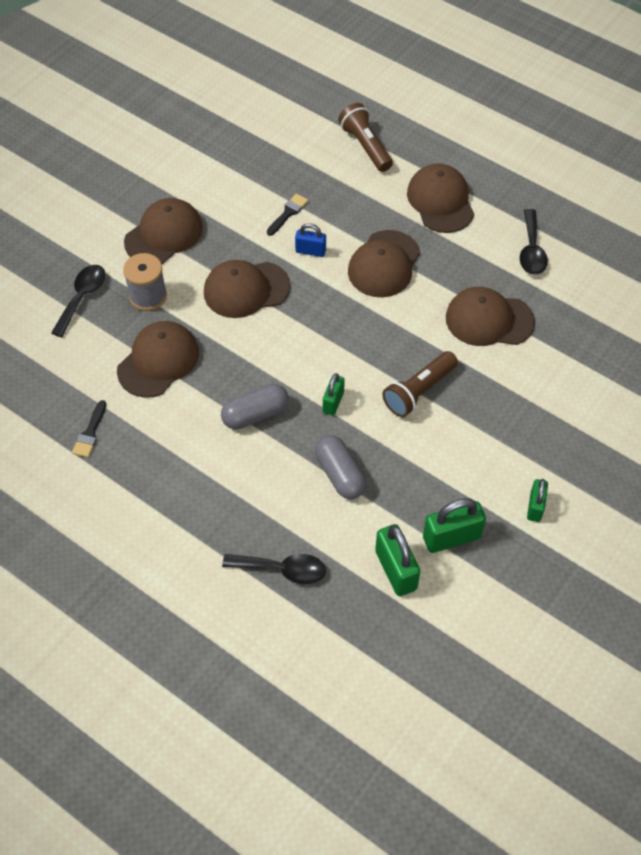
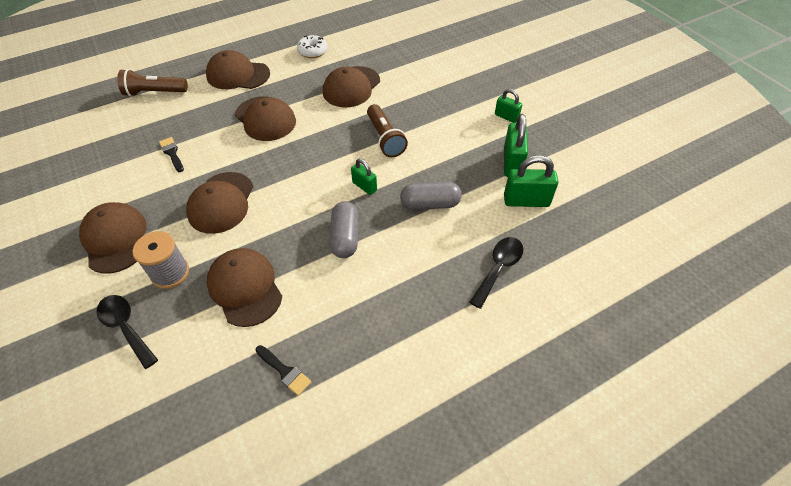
camera: 65 degrees left, 5 degrees down
(310, 251) = (219, 152): blue padlock -> none
(531, 250) = (313, 51): black spoon -> white donut

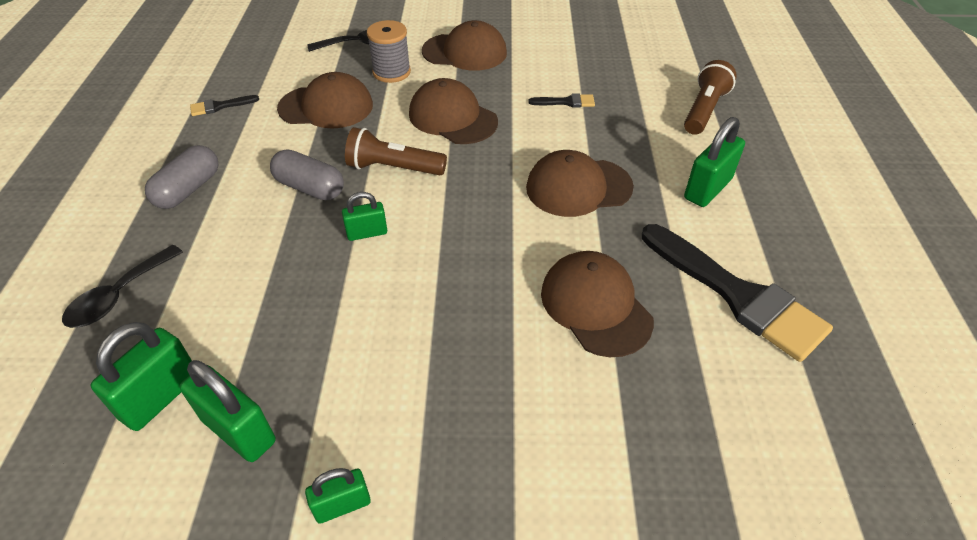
camera: 120 degrees right, 5 degrees down
(238, 75) = (707, 189): brown cap -> green padlock
(313, 51) = (737, 295): white donut -> black brush
(385, 138) = (437, 293): brown flashlight -> brown flashlight (393, 168)
(430, 204) = (274, 282): grey capsule -> grey capsule (188, 189)
(498, 268) = (119, 296): black spoon -> black spoon turned 60 degrees clockwise

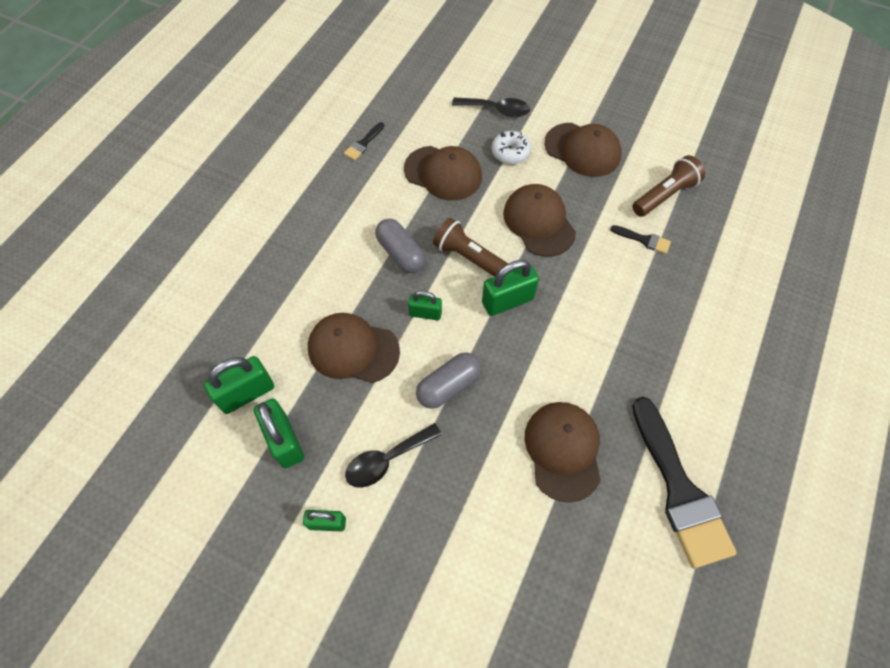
camera: 25 degrees right, 15 degrees up
(119, 296) = (244, 300): black spoon -> black spoon (386, 460)
(188, 189) = (315, 221): grey capsule -> grey capsule (448, 385)
(220, 106) = (363, 143): black brush -> black brush turned 60 degrees counterclockwise
(391, 72) = (510, 152): grey spool -> white donut
(578, 187) = (607, 335): brown cap -> brown cap (353, 349)
(704, 110) = (764, 294): brown flashlight -> brown flashlight (664, 195)
(707, 189) = (716, 380): green padlock -> green padlock (507, 301)

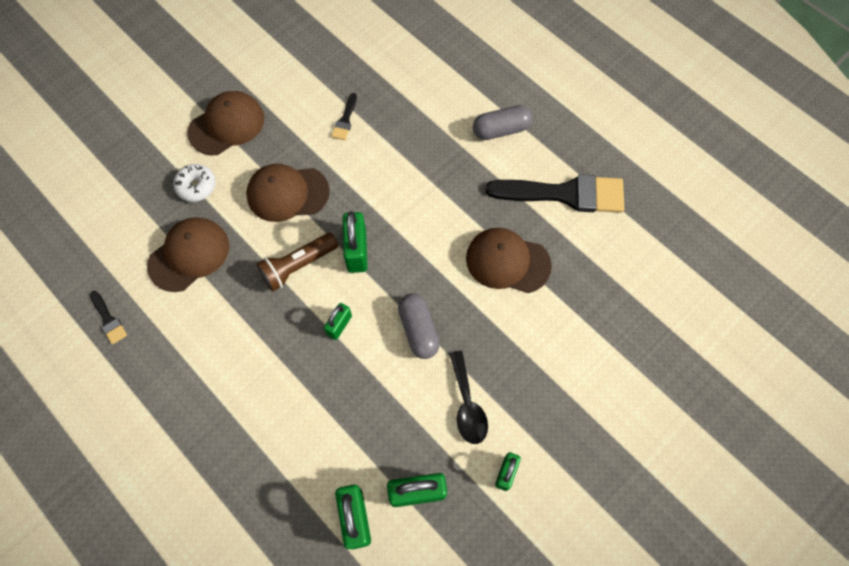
camera: 70 degrees left, 5 degrees up
(353, 349) = (349, 402): brown cap -> none
(401, 253) = (264, 326): grey capsule -> grey capsule (501, 130)
(496, 110) = (137, 178): black spoon -> none
(644, 240) = (345, 120): black brush -> black brush turned 150 degrees clockwise
(664, 195) = (308, 84): brown flashlight -> none

